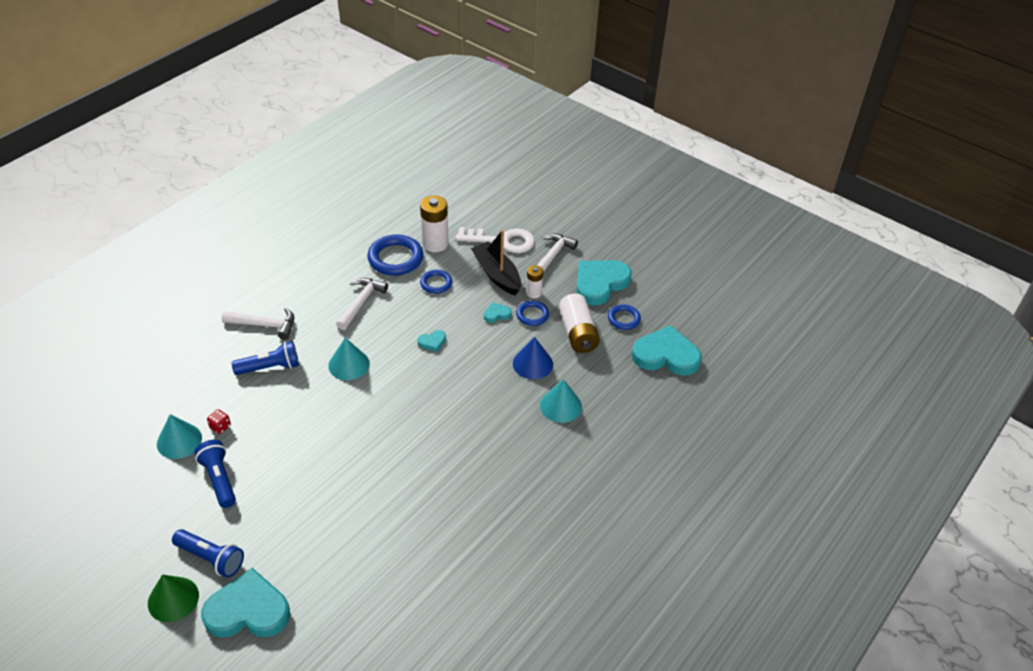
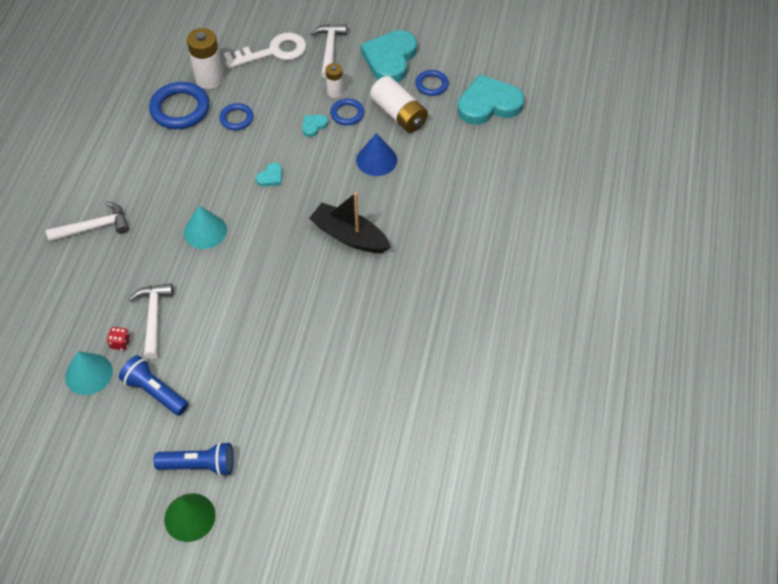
camera: 25 degrees left, 10 degrees up
(248, 610) = (266, 493): turquoise heart -> none
(270, 367) = (129, 266): blue flashlight -> none
(361, 303) = (176, 166): white hammer -> white hammer (153, 318)
(497, 274) = (289, 87): black boat -> black boat (349, 236)
(560, 406) = (425, 188): turquoise cone -> none

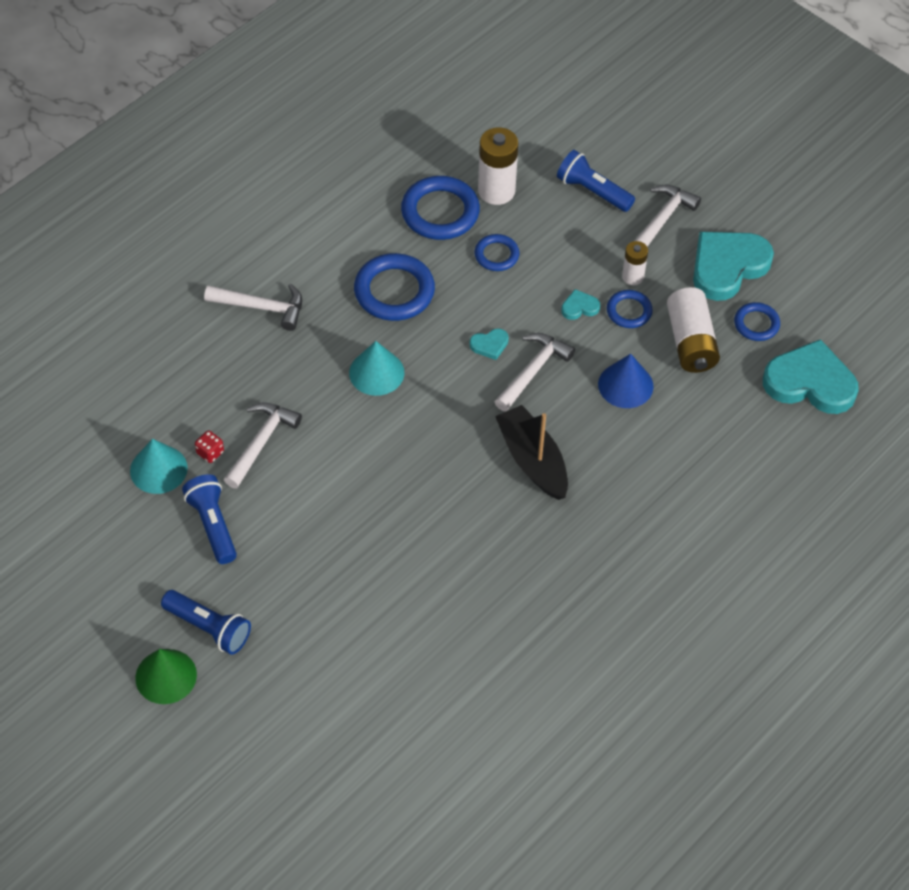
camera: 30 degrees right, 0 degrees up
(182, 173) = (394, 291): none -> blue ring
(273, 52) = (592, 191): white key -> blue flashlight
(310, 180) = (533, 371): none -> white hammer

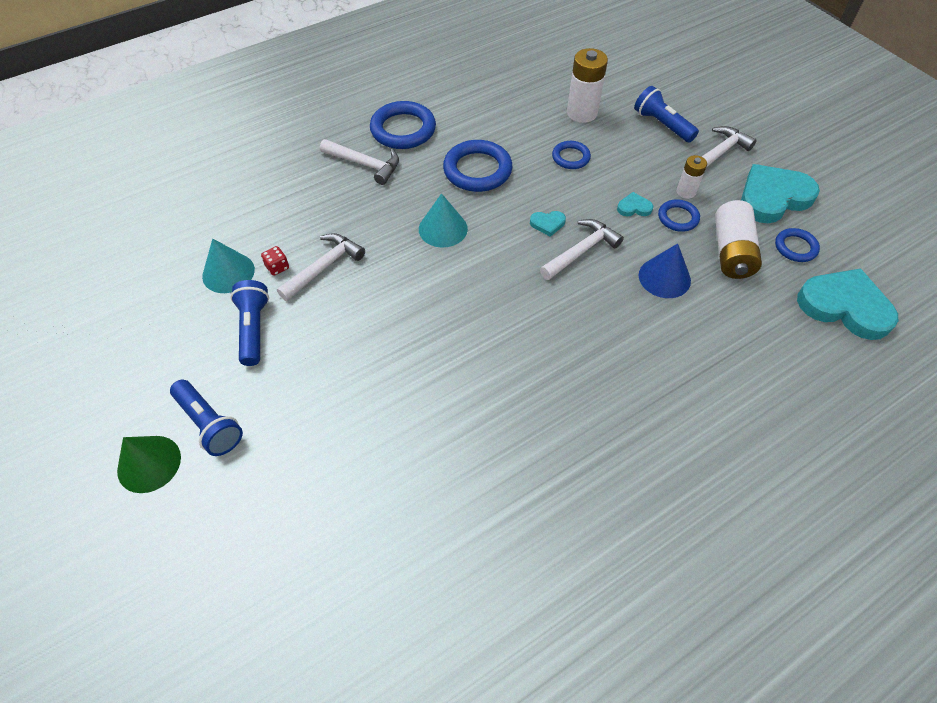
camera: 15 degrees right, 0 degrees up
(440, 212) = (532, 120): blue ring -> blue ring (403, 129)
(532, 460) = (563, 327): black boat -> none

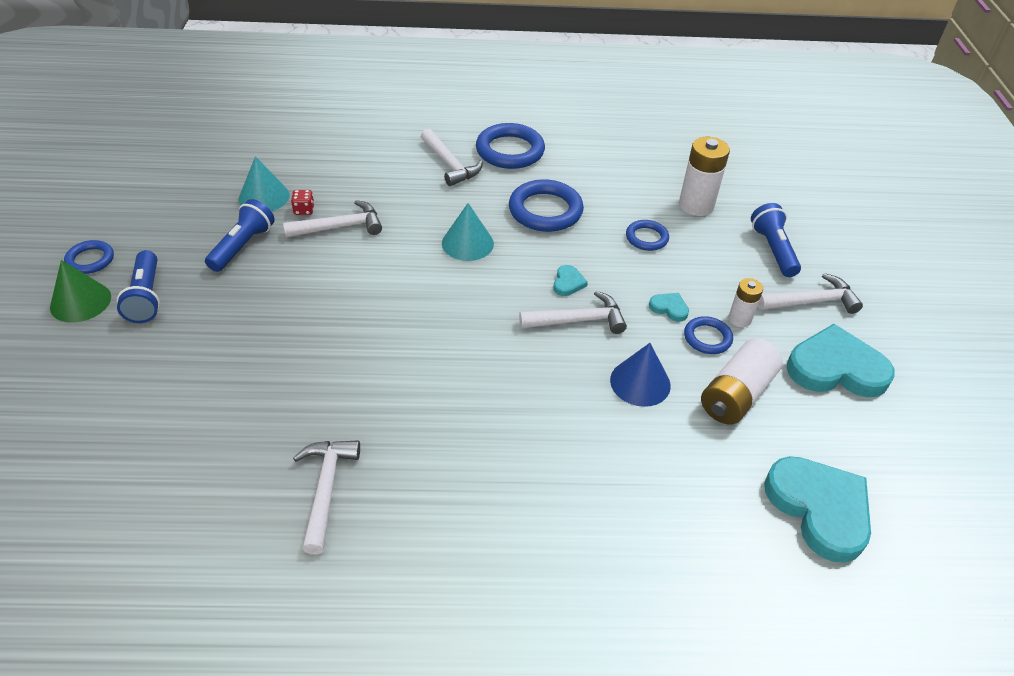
camera: 30 degrees right, 10 degrees down
(524, 497) = (326, 489): none -> white hammer
(547, 224) = (568, 283): turquoise heart -> turquoise heart turned 105 degrees counterclockwise
(795, 247) = (816, 426): blue ring -> blue ring (90, 260)

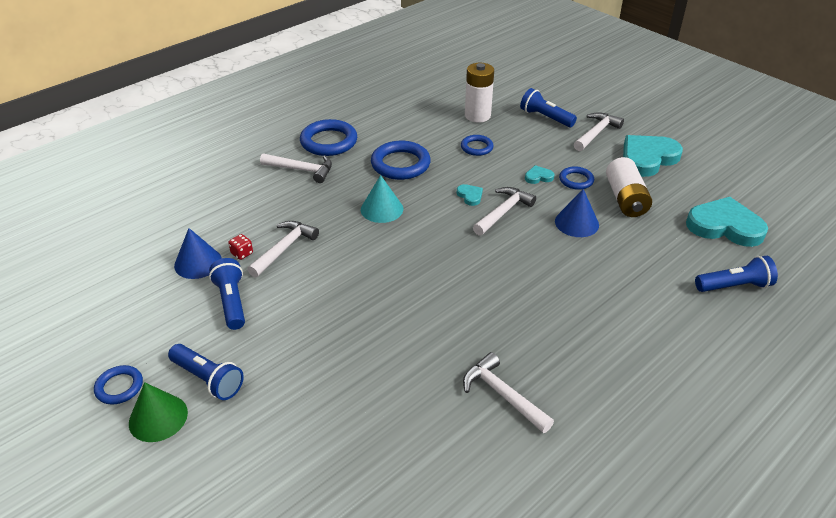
camera: 40 degrees left, 5 degrees down
(264, 197) = (198, 262): turquoise cone -> blue cone
(724, 581) = (734, 286): none -> blue flashlight
(739, 319) = (577, 161): white battery -> none

